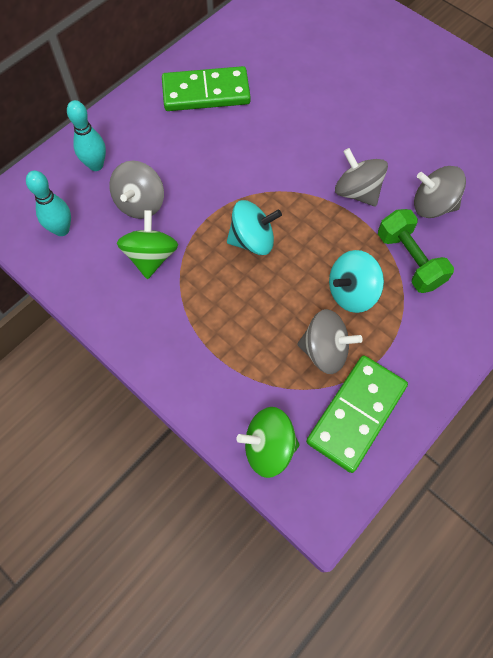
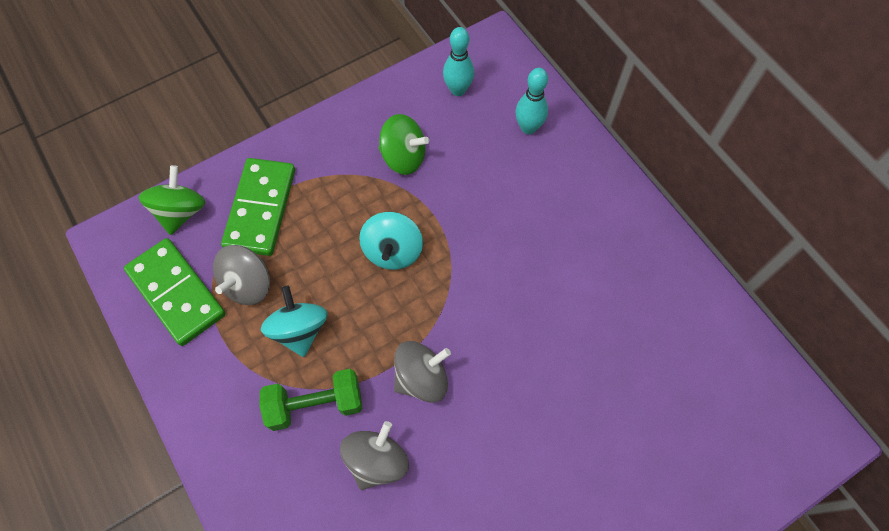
camera: 105 degrees right, 0 degrees up
(140, 203) = (469, 159): grey spinning top -> none
(206, 93) = (608, 251): green domino -> green domino (260, 208)

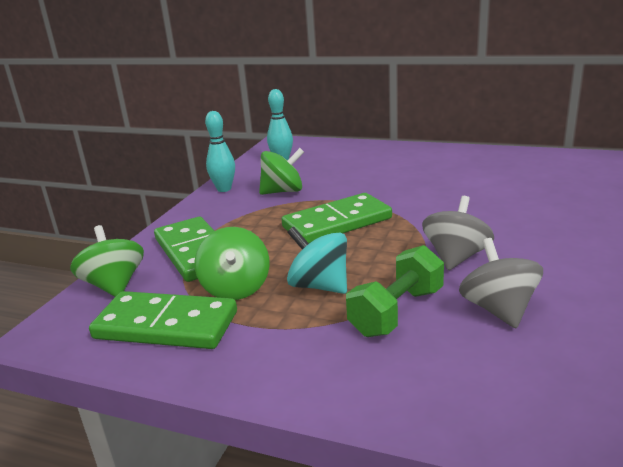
camera: 35 degrees left, 40 degrees down
(248, 284) = (236, 288): grey spinning top -> green spinning top
(393, 251) = (337, 223): turquoise spinning top -> green domino
(528, 128) = (350, 155): turquoise bowling pin -> turquoise bowling pin (224, 189)

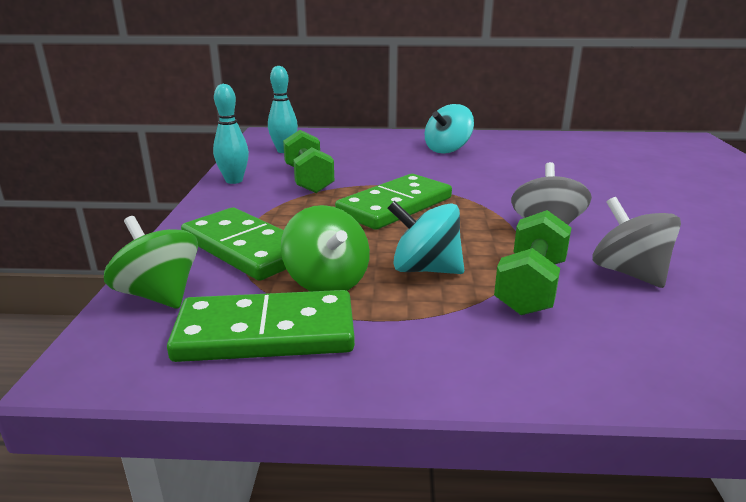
camera: 20 degrees left, 0 degrees up
(283, 191) = (308, 179): green spinning top -> green dumbbell
(427, 166) = (447, 149): none -> turquoise spinning top

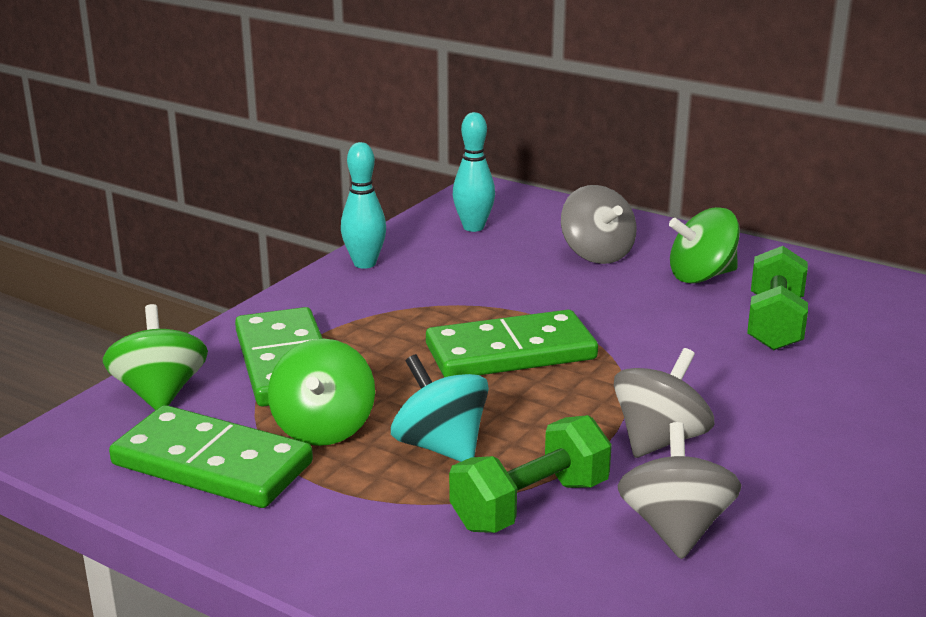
camera: 30 degrees right, 0 degrees up
(308, 179) = (452, 283): green dumbbell -> green dumbbell (774, 323)
(376, 150) = (596, 254): none -> grey spinning top
(447, 149) = (701, 276): turquoise spinning top -> green spinning top

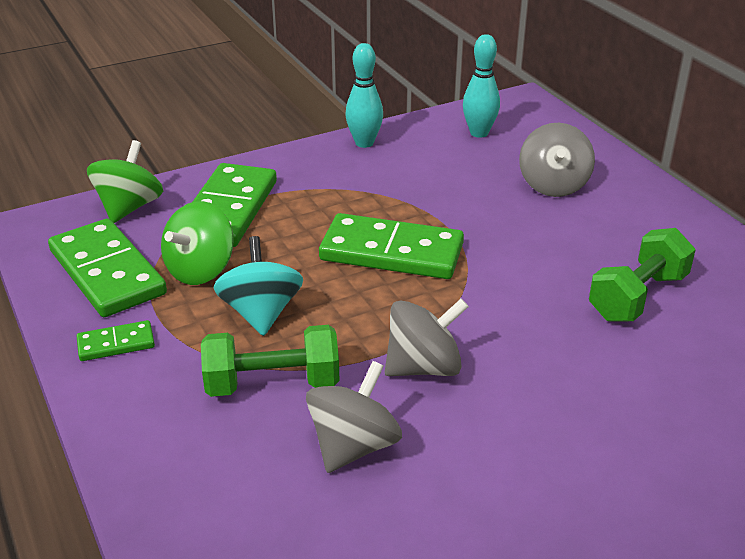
camera: 30 degrees right, 10 degrees up
(310, 528) = (116, 344): none -> green domino
(701, 276) = (622, 232): green spinning top -> none

